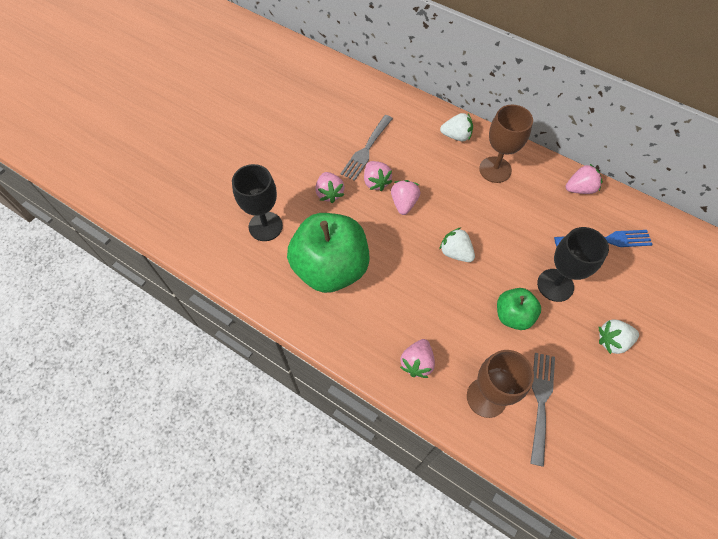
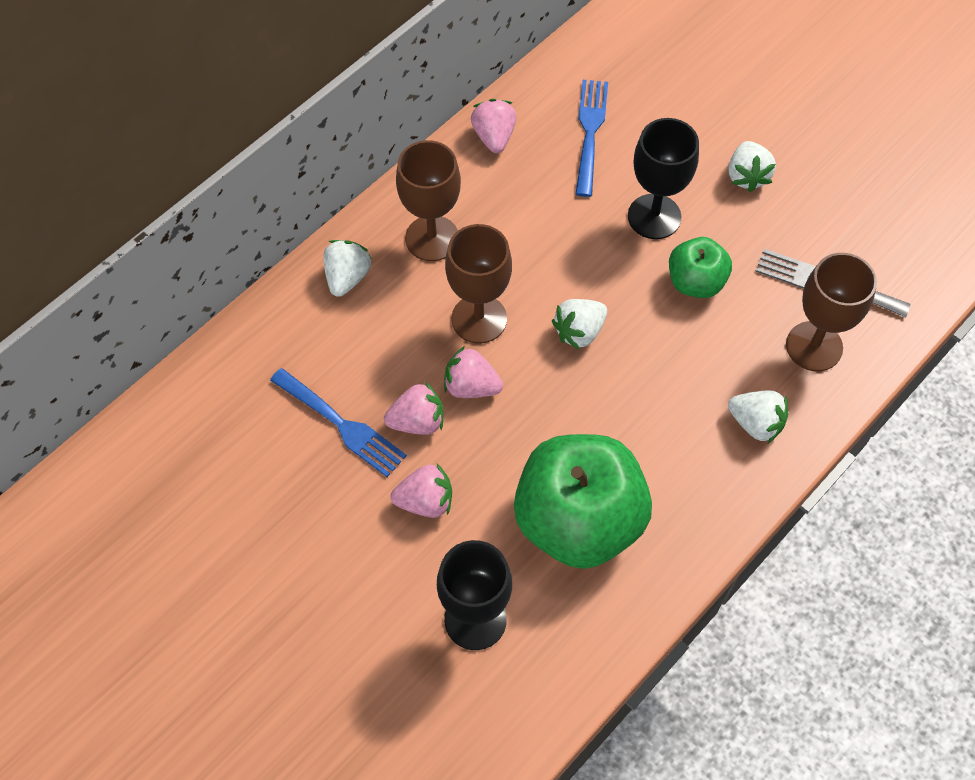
camera: 80 degrees left, 0 degrees up
(366, 150) = (342, 425): grey fork -> blue fork
(417, 363) = (756, 423): pink strawberry -> white strawberry
(448, 200) = (479, 319): none -> brown goblet

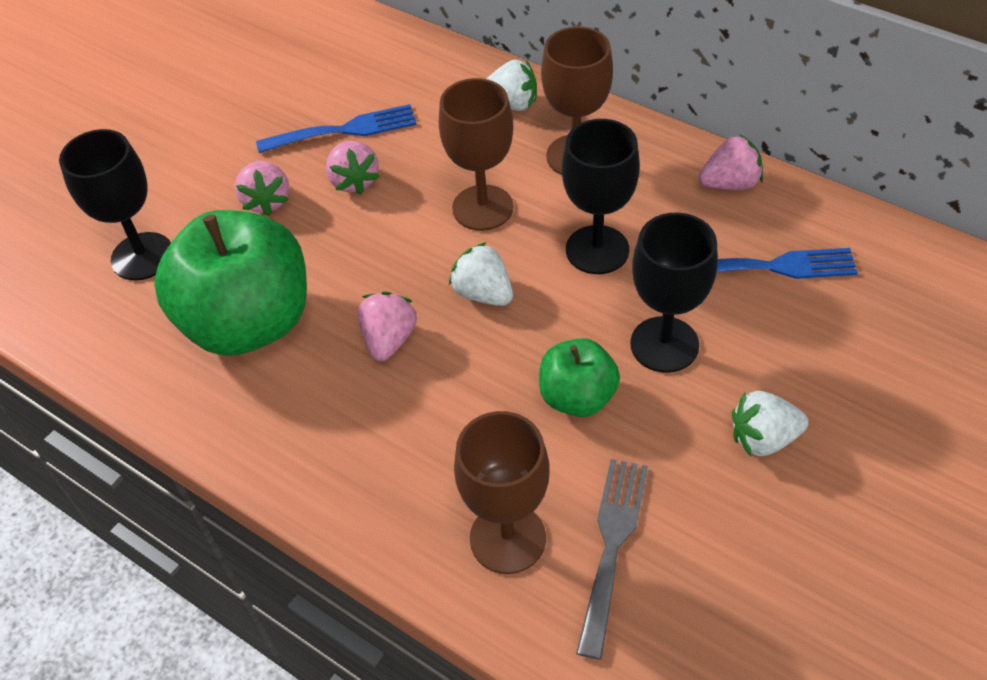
camera: 85 degrees right, 10 degrees down
(342, 425) = (344, 130): blue fork -> blue fork turned 135 degrees counterclockwise
(471, 386) = (399, 214): pink strawberry -> pink strawberry (389, 339)
(547, 242) = (597, 250): none -> black goblet
(756, 423) = (384, 479): white strawberry -> none

